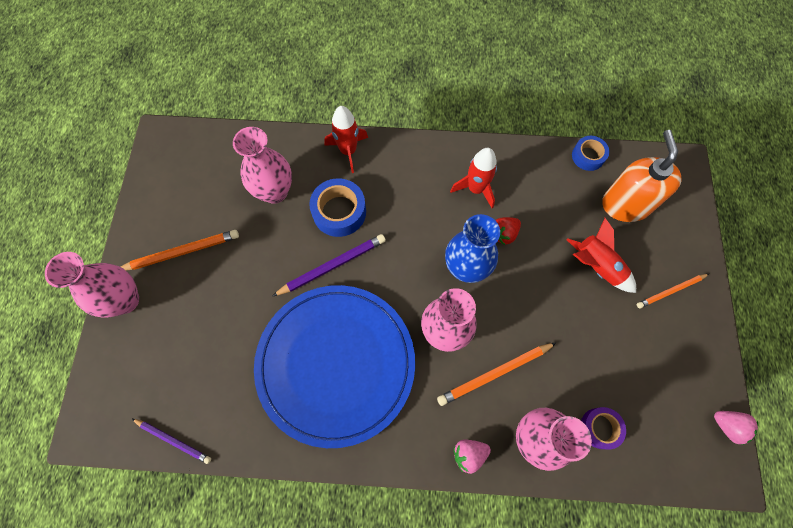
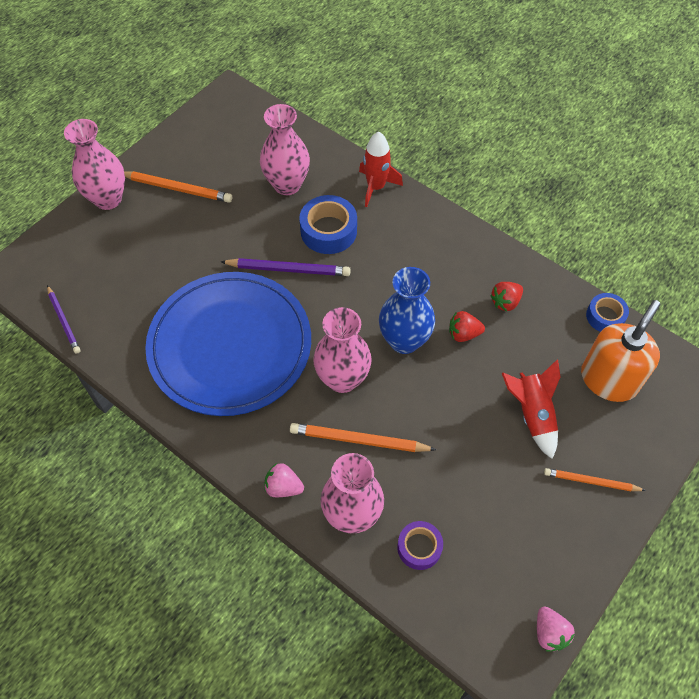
camera: 35 degrees right, 10 degrees down
(475, 189) = (467, 282): red rocket -> none
(514, 188) = (505, 302): none -> red strawberry

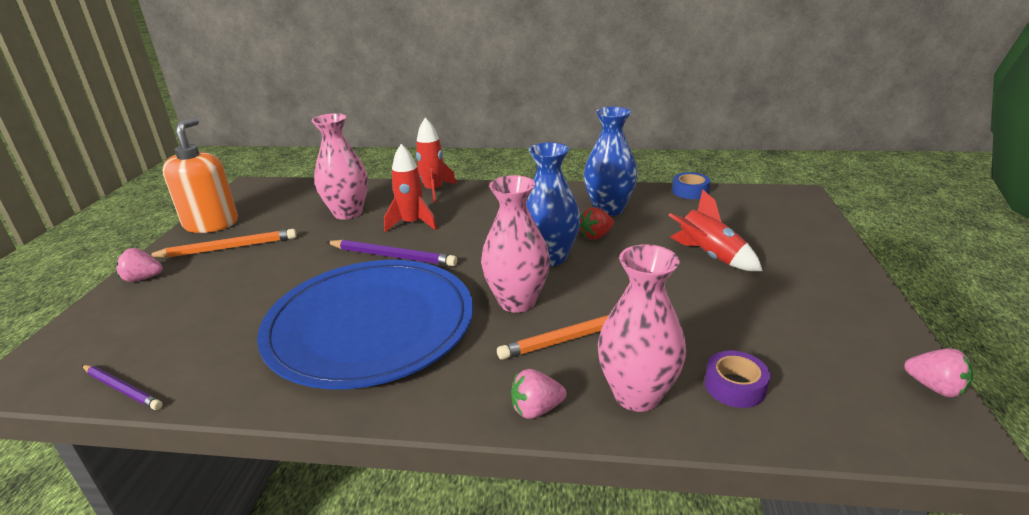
camera: 30 degrees left, 30 degrees down
(108, 199) = (143, 278): pink vase -> pink strawberry
(288, 269) = (392, 256): purple pencil -> purple pencil turned 45 degrees clockwise
(328, 231) = (412, 224): blue tape -> red rocket
(505, 302) = (608, 209): red strawberry -> blue vase
(591, 481) = (808, 273): orange pencil -> none
(608, 380) = (737, 217): orange soap dispenser -> orange soap dispenser (211, 224)

